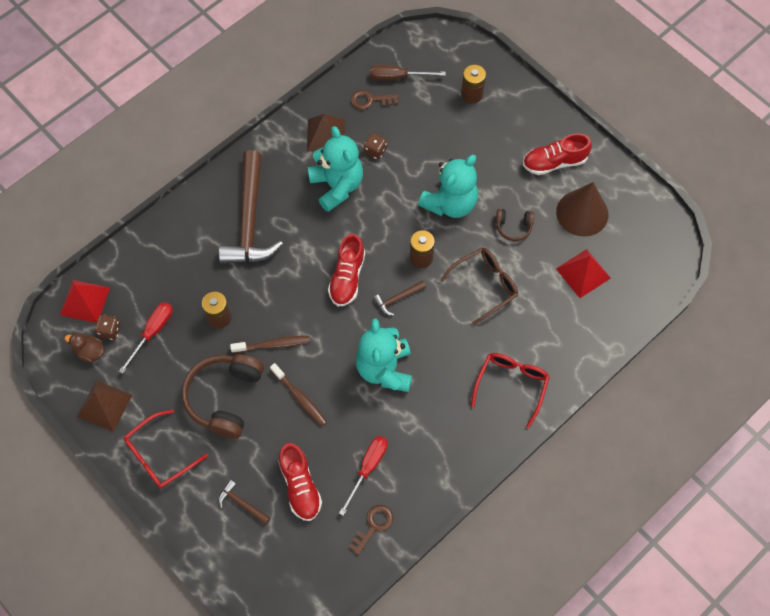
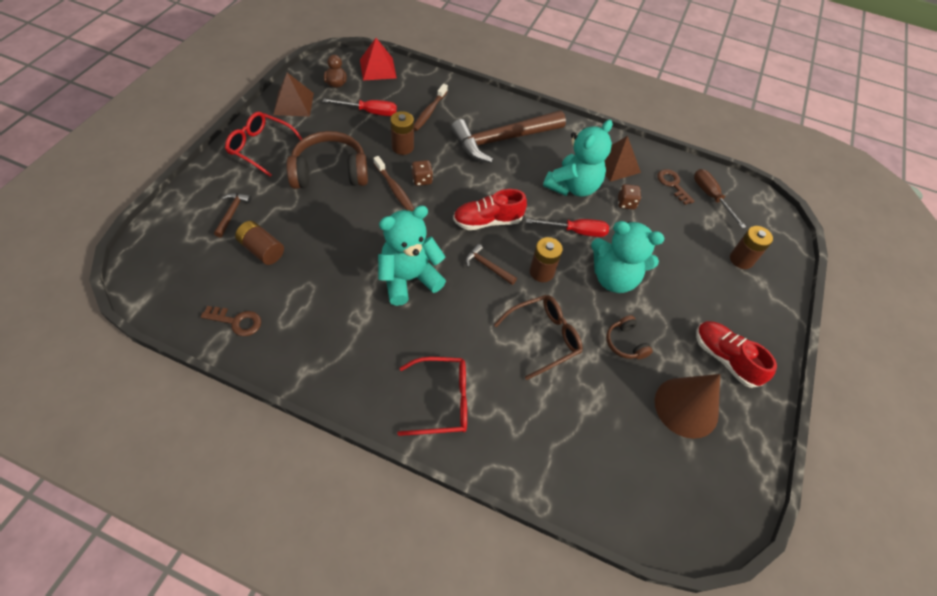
camera: 60 degrees right, 10 degrees down
(110, 331) = (359, 88): brown dice -> brown dice (422, 180)
(300, 398) = (351, 223): brown toothbrush -> brown toothbrush (429, 112)
(300, 486) = (262, 250): red shoe -> brown battery
(368, 468) = (298, 297): red screwdriver -> red screwdriver (575, 231)
(485, 285) = (544, 337): brown glasses -> brown glasses turned 60 degrees counterclockwise
(583, 273) = (615, 433): red pyramid -> none

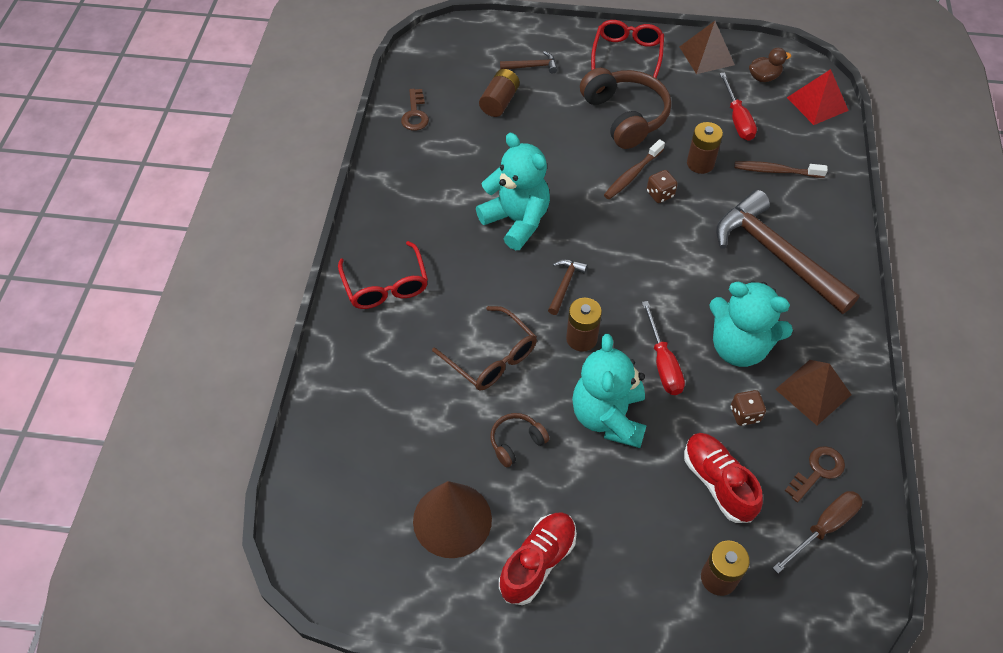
camera: 80 degrees right, 0 degrees up
(487, 221) = (631, 270): red shoe -> red shoe (718, 482)

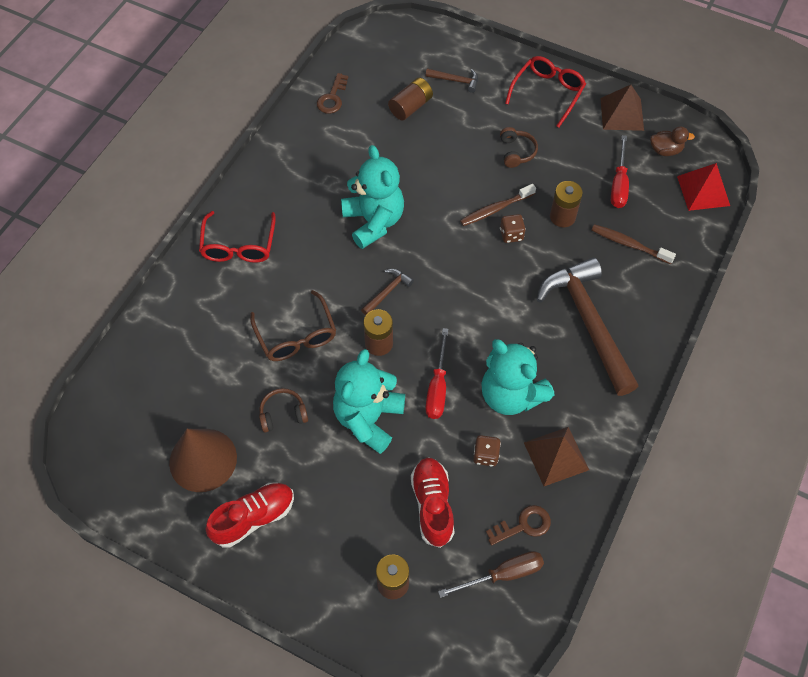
camera: 20 degrees right, 5 degrees up
(625, 116) = (516, 152): brown headphones -> brown headphones, size x0.49

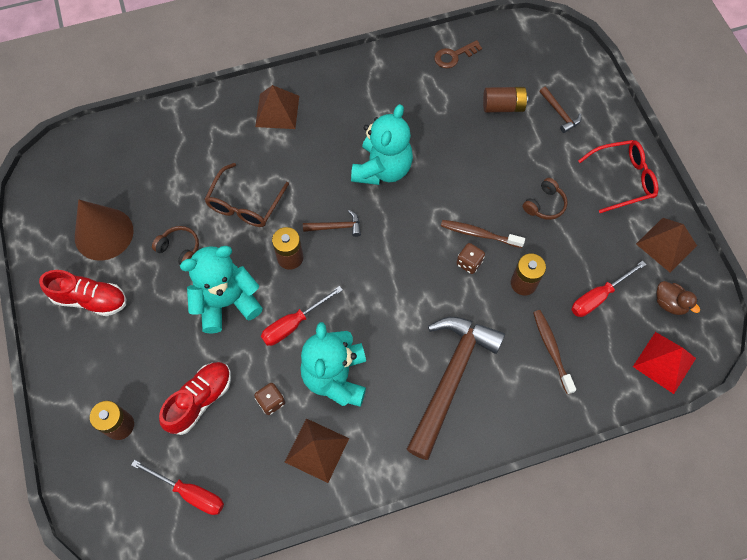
camera: 45 degrees right, 5 degrees up
(239, 246) = (277, 111): red glasses -> brown pyramid
(503, 574) = (190, 493): brown screwdriver -> red screwdriver
(523, 525) = (240, 474): brown key -> none

